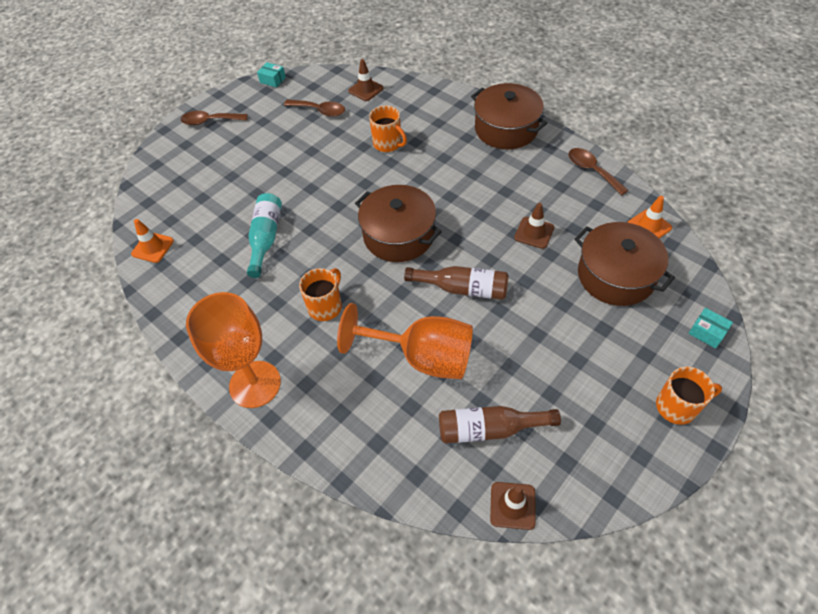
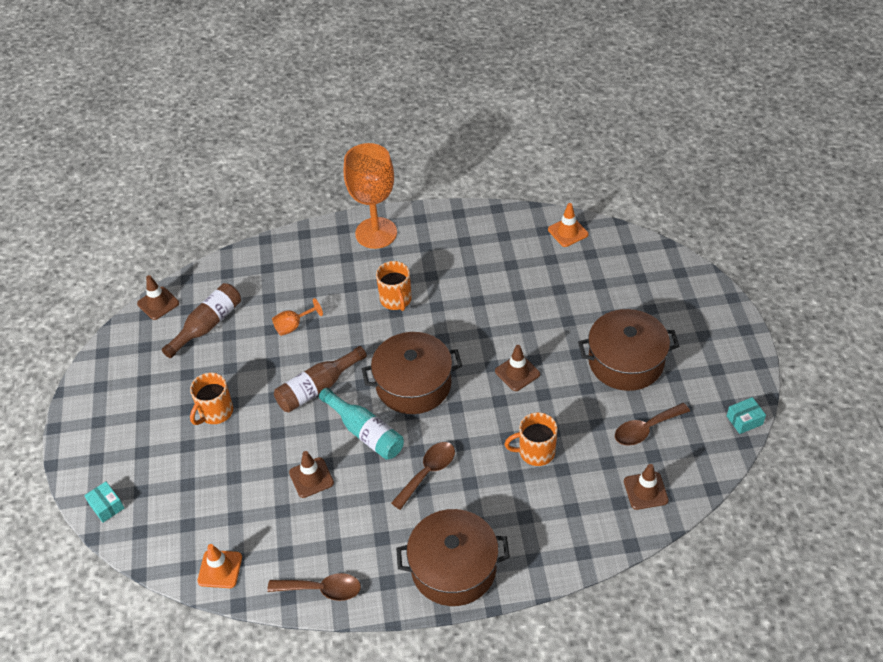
camera: 130 degrees right, 5 degrees down
(210, 121) = (713, 336): brown spoon -> brown spoon (428, 472)
(266, 238) = (504, 300): turquoise bottle -> turquoise bottle (365, 432)
(331, 189) = (517, 373): none -> brown traffic cone
(422, 357) = (293, 326): orange goblet -> orange goblet, size x0.44
(616, 275) = (211, 496): brown pot -> brown pot (626, 361)
(677, 406) = (96, 433): orange mug -> orange mug (215, 412)
(707, 332) = (106, 506): turquoise box -> turquoise box turned 60 degrees clockwise

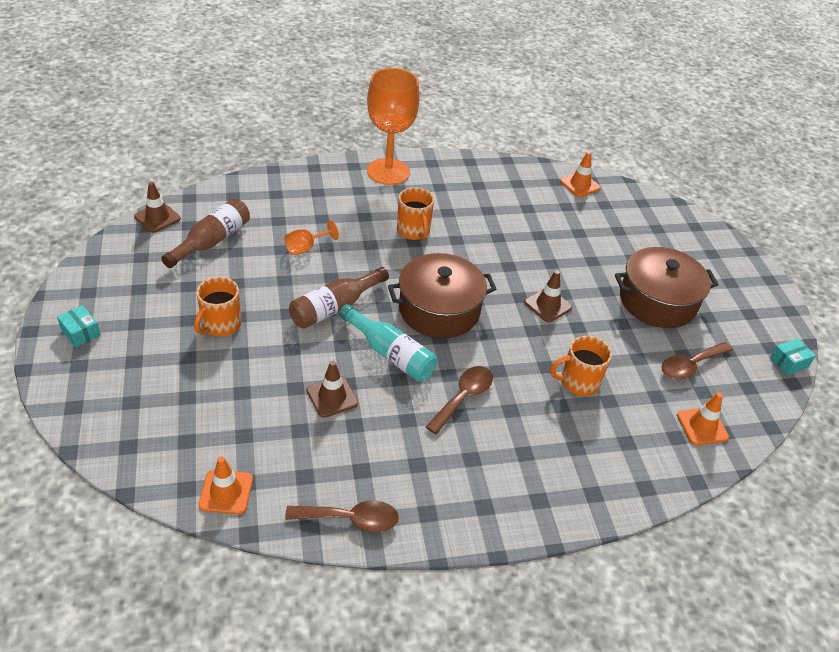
camera: 10 degrees left, 5 degrees down
(106, 506) = (88, 416): turquoise box -> turquoise box (81, 332)
(453, 568) = (503, 500): brown pot -> none
(645, 491) = (702, 426): brown traffic cone -> orange traffic cone

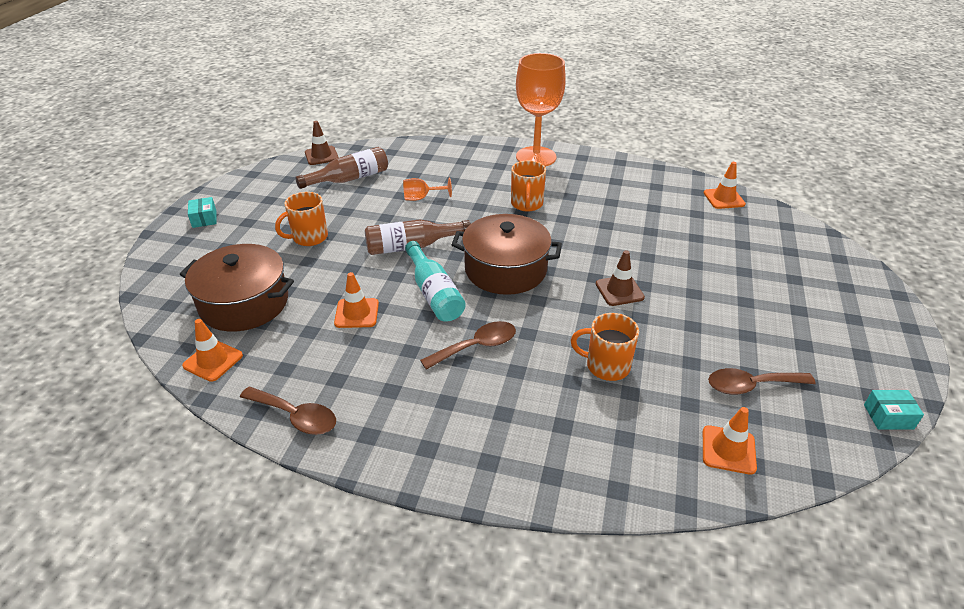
camera: 30 degrees right, 5 degrees down
(332, 397) = (357, 313): brown traffic cone -> orange traffic cone
(657, 301) = (749, 315): brown pot -> brown pot (244, 303)

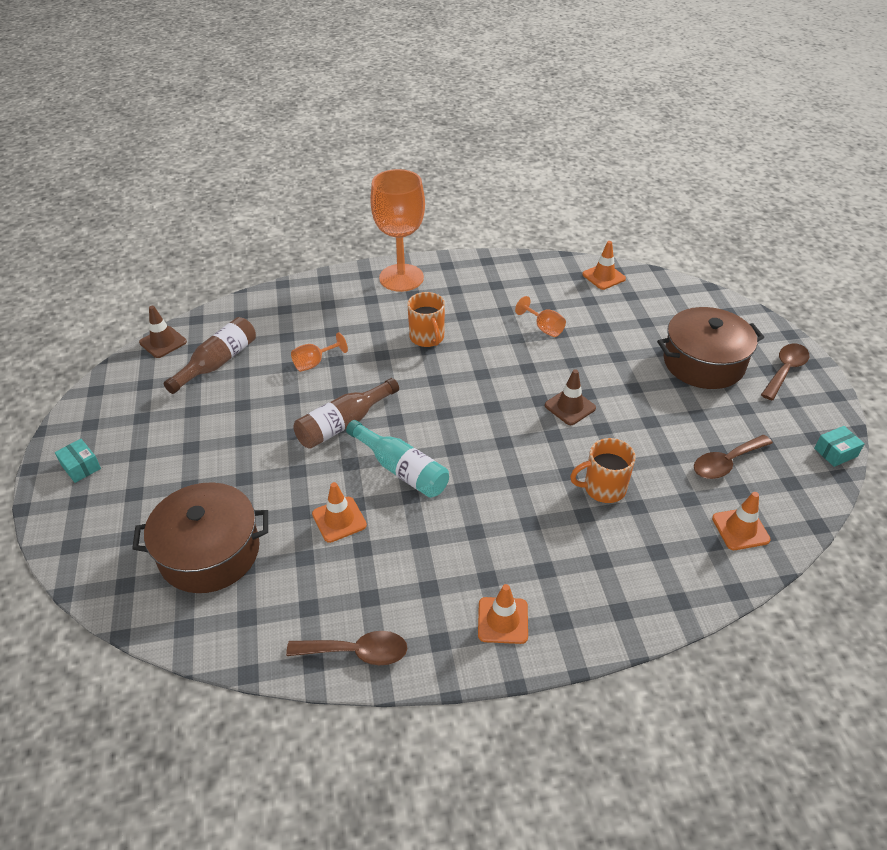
camera: 25 degrees left, 5 degrees up
(213, 361) = (225, 629): orange traffic cone -> orange traffic cone (503, 620)
(309, 237) = (224, 450): orange mug -> none
(476, 346) = (479, 512): brown spoon -> brown spoon (785, 370)
(505, 269) = (453, 419): brown pot -> brown pot (703, 363)
(637, 223) = (544, 328): none -> orange goblet

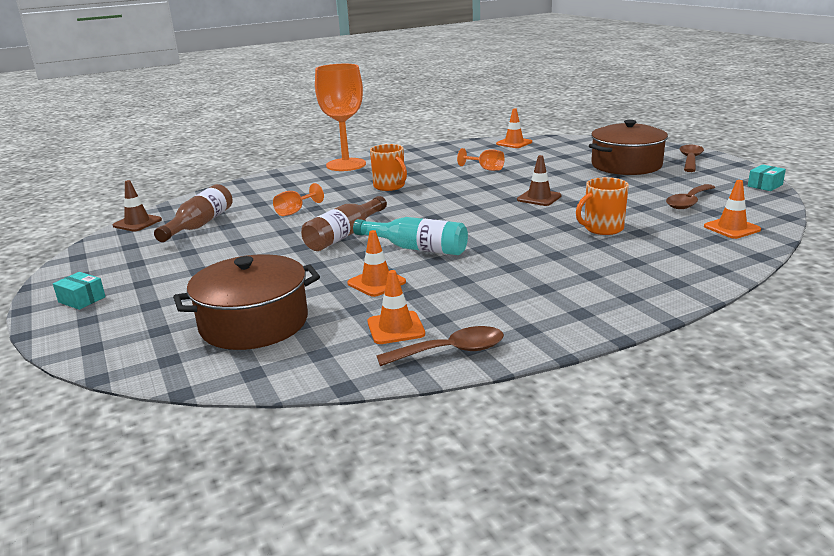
camera: 15 degrees left, 20 degrees down
(503, 620) = (577, 307): orange traffic cone -> orange traffic cone (396, 328)

